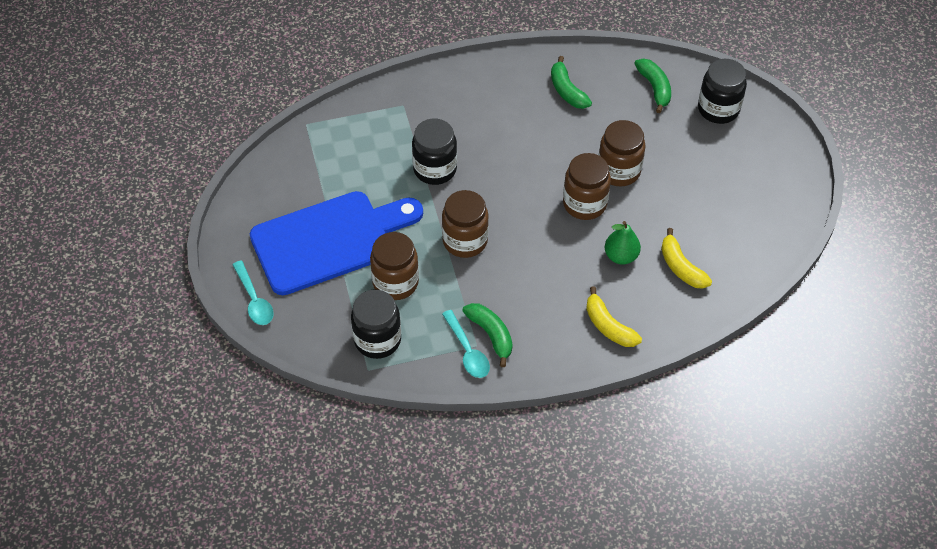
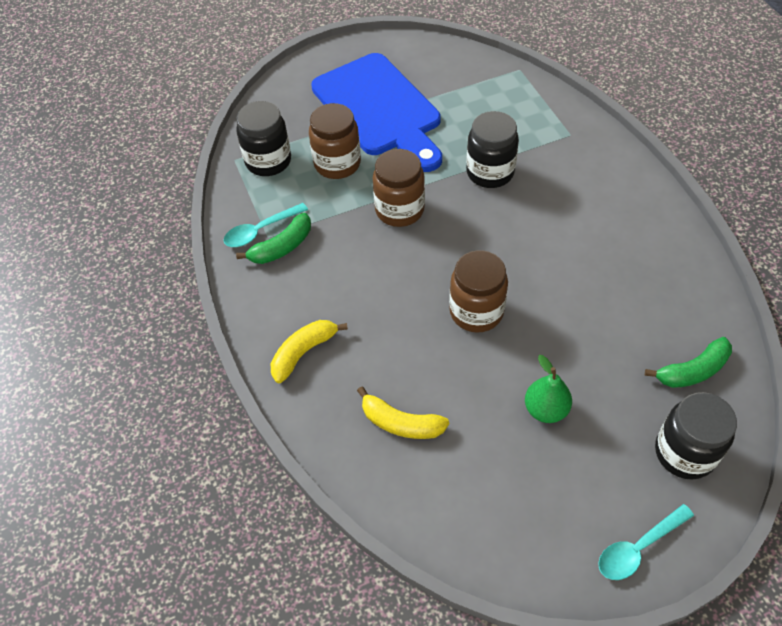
camera: 85 degrees right, 0 degrees up
(254, 300) = (304, 73): turquoise spoon -> turquoise spoon (638, 547)
(567, 91) = (649, 276): green banana -> none
(618, 171) = (537, 342): brown jar -> none
(621, 256) = (406, 356): green pear -> green pear (545, 409)
(681, 267) = (400, 423): yellow banana -> yellow banana turned 120 degrees counterclockwise

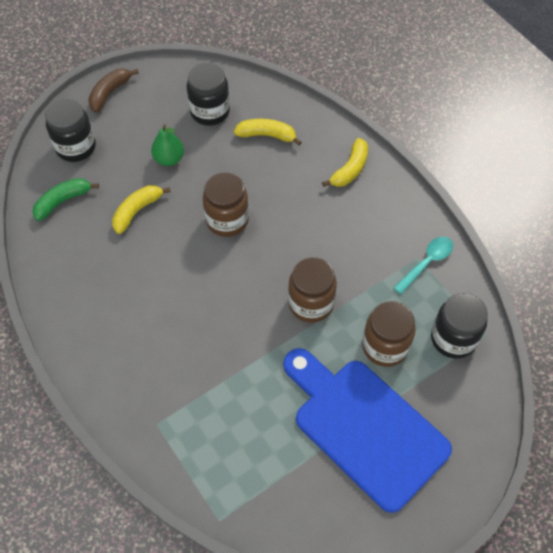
camera: 165 degrees right, 5 degrees up
(282, 247) = (401, 250): green banana -> none
(490, 172) = (234, 360): black jar -> black jar (210, 112)
(591, 341) = (137, 211): none -> yellow banana
(638, 547) = (110, 93): turquoise spoon -> brown banana

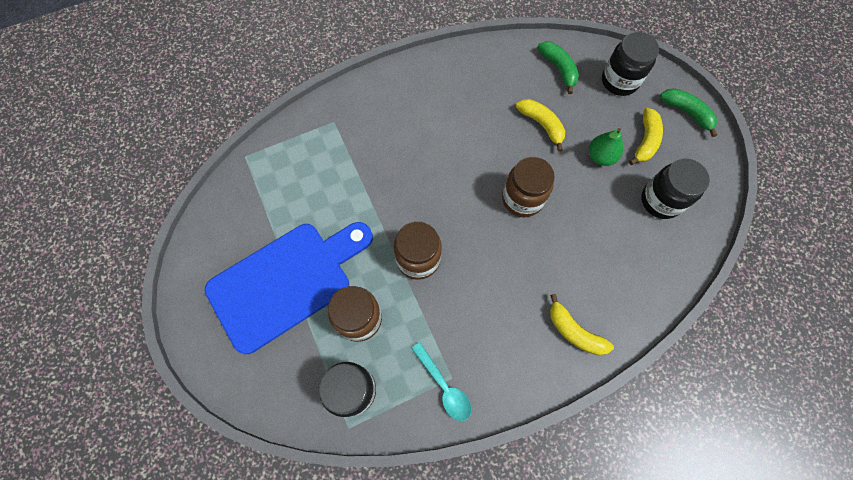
camera: 100 degrees right, 10 degrees up
(110, 93) = (687, 113): brown banana -> green banana
(267, 135) = (626, 252): yellow banana -> yellow banana (645, 141)

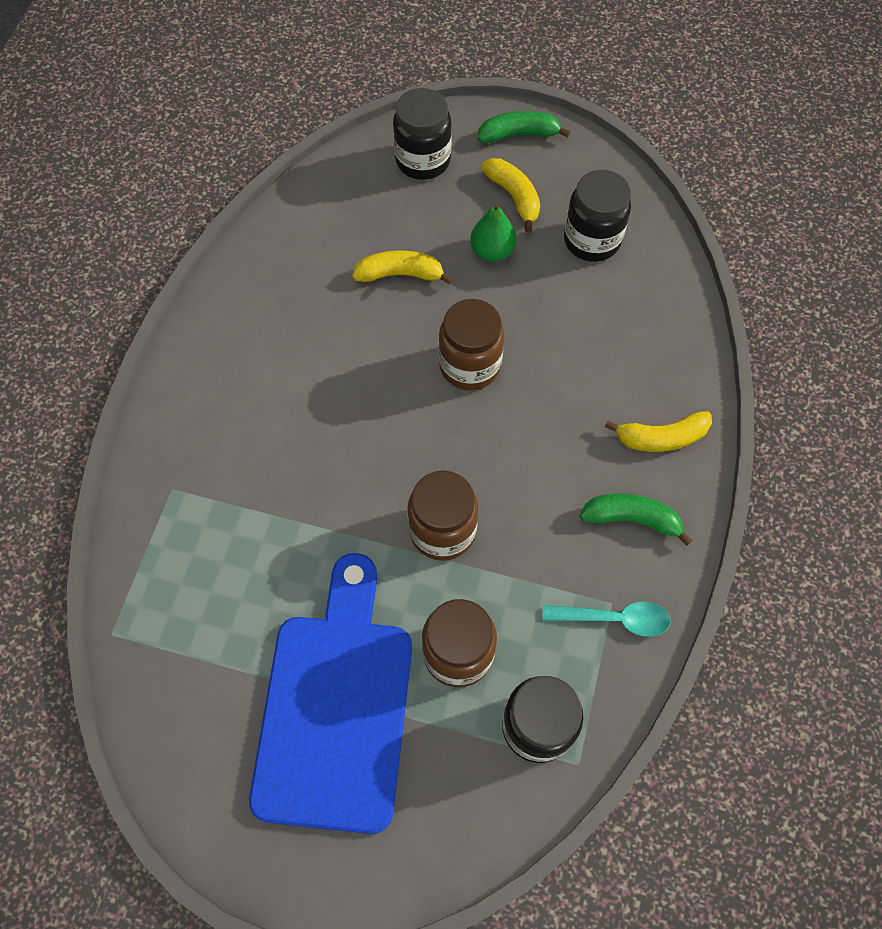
camera: 50 degrees left, 5 degrees down
(558, 69) = (349, 202): green banana -> green banana (632, 519)

